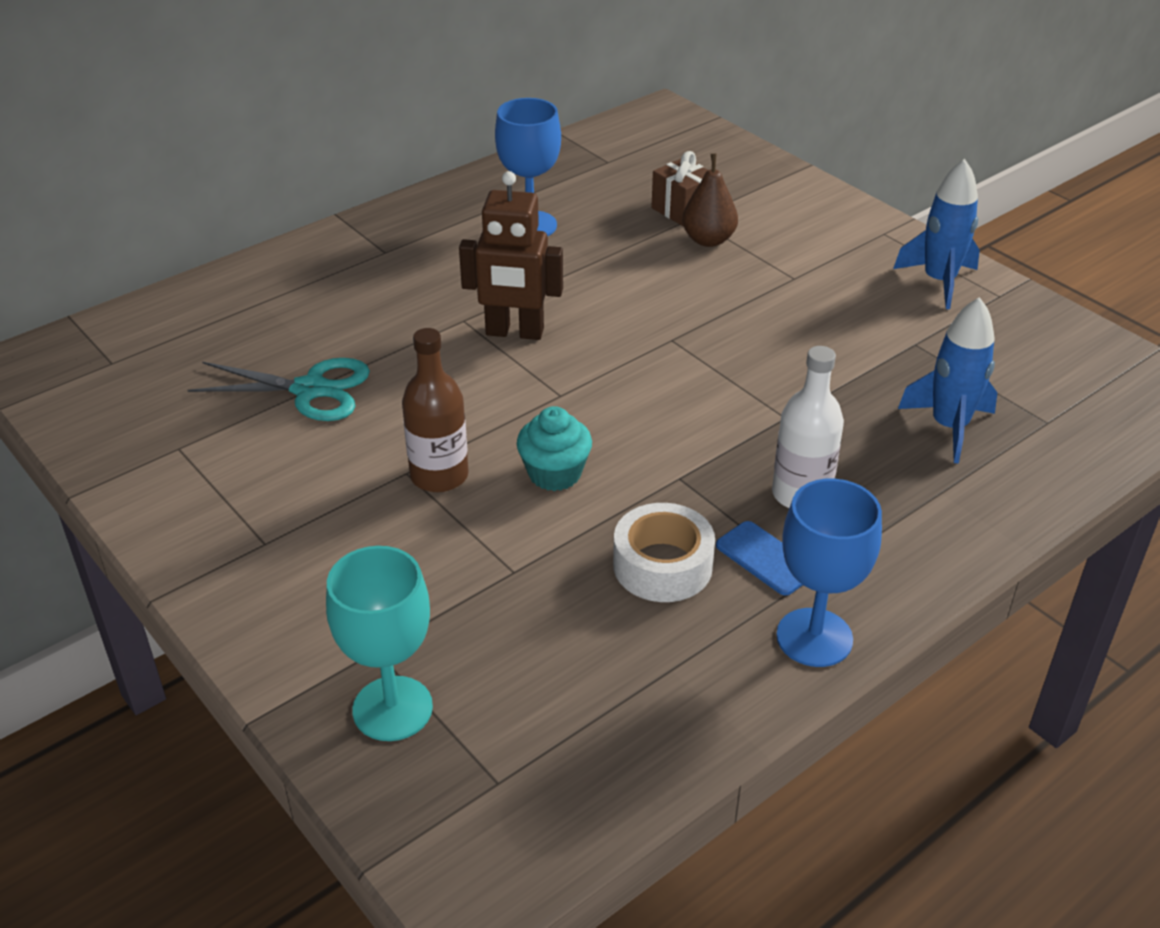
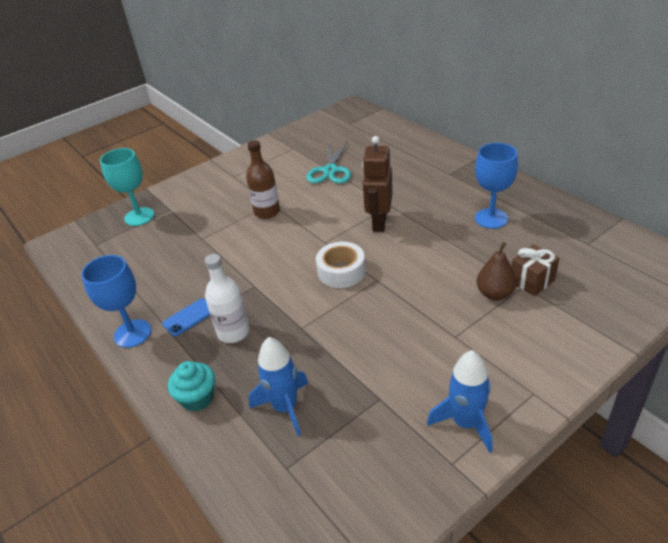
camera: 95 degrees right, 0 degrees up
(554, 473) = (263, 245): turquoise cupcake -> turquoise cupcake (197, 398)
(662, 565) = (193, 282): white tape -> white tape (341, 271)

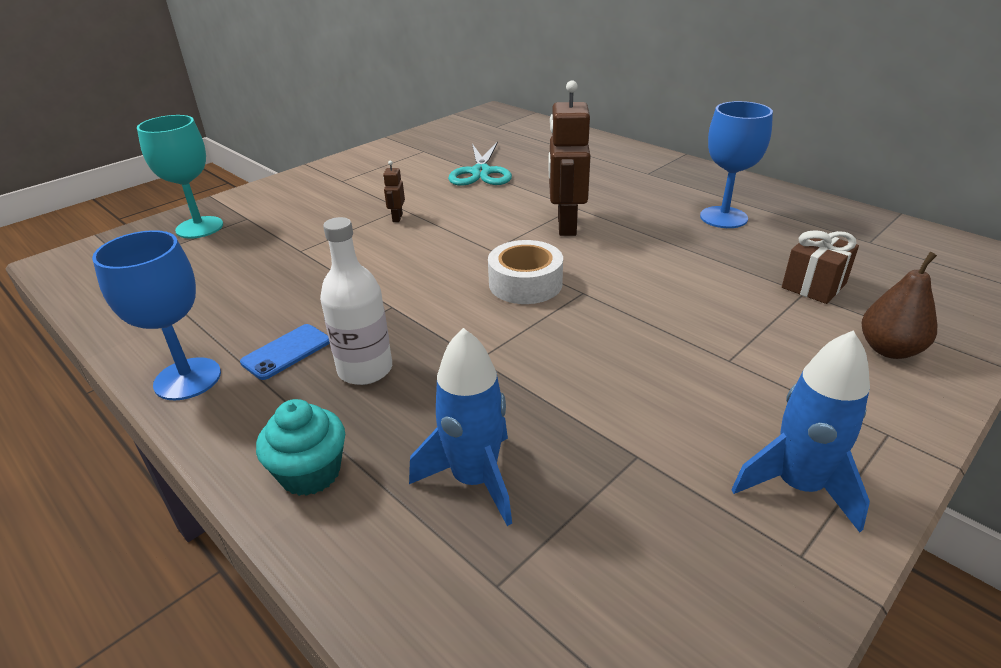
camera: 10 degrees left, 5 degrees down
(267, 212) = (397, 218): brown bottle -> brown robot
(495, 294) = (767, 303): brown pear -> brown pear (889, 349)

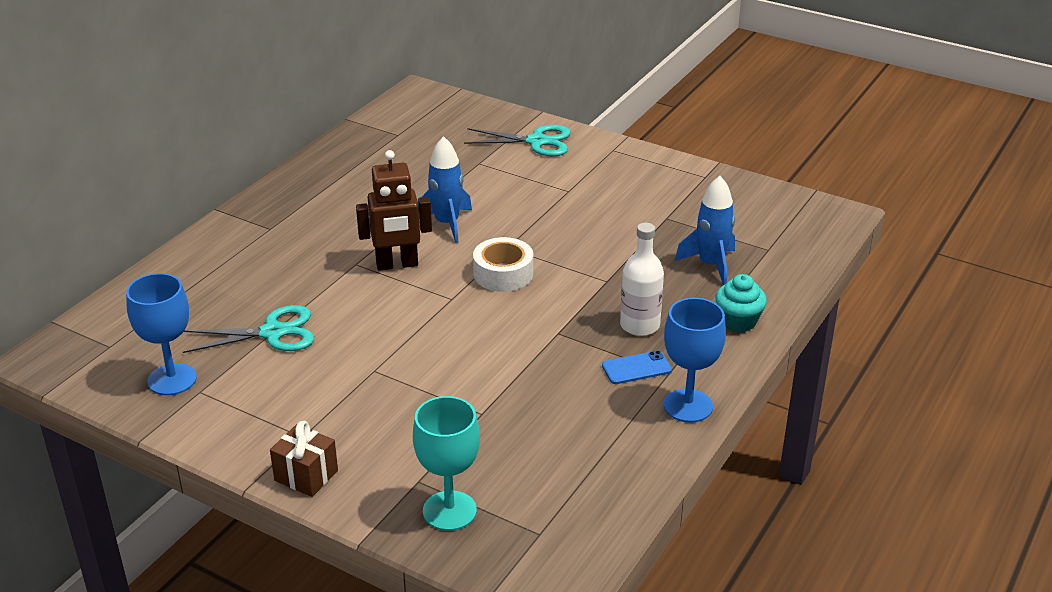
camera: 105 degrees left, 0 degrees up
(286, 352) = (636, 368): blue phone -> blue phone turned 45 degrees counterclockwise
(397, 218) = (398, 367): brown robot -> none
(723, 217) = (367, 190): blue goblet -> blue goblet (172, 379)
(798, 485) = (663, 175): blue rocket -> blue rocket (446, 224)
(814, 286) = (469, 159): brown gift -> brown gift (306, 475)
(889, 349) = (537, 142): brown pear -> turquoise scissors

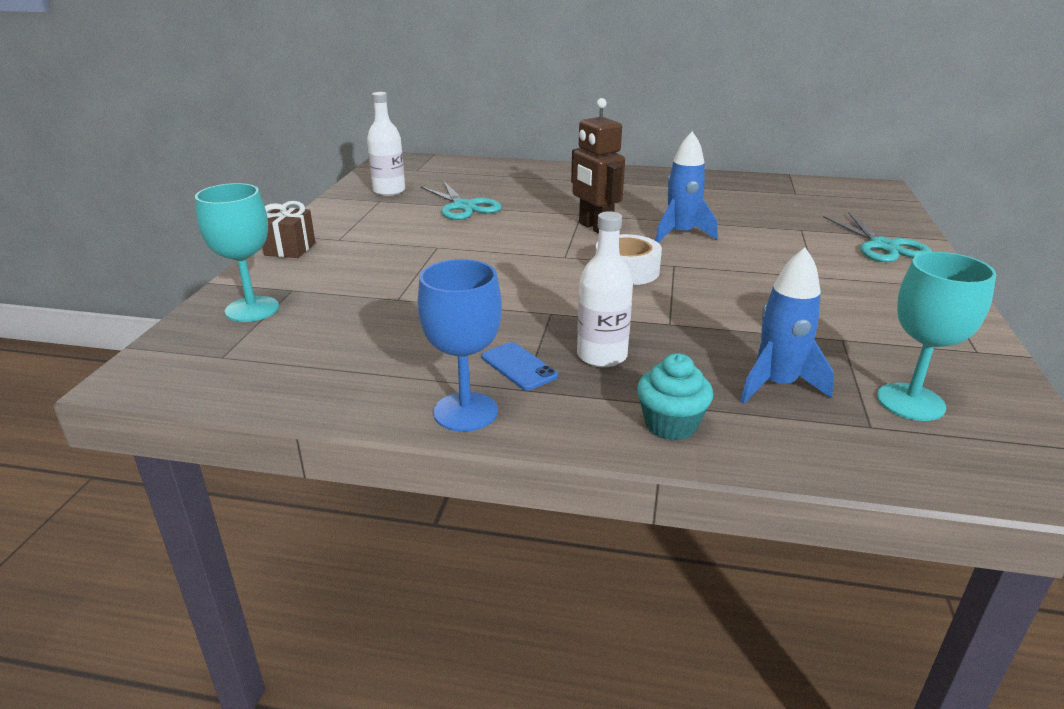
camera: 70 degrees right, 5 degrees down
(172, 379) = (389, 191): blue goblet -> white bottle
(750, 225) = (910, 402): none -> turquoise goblet

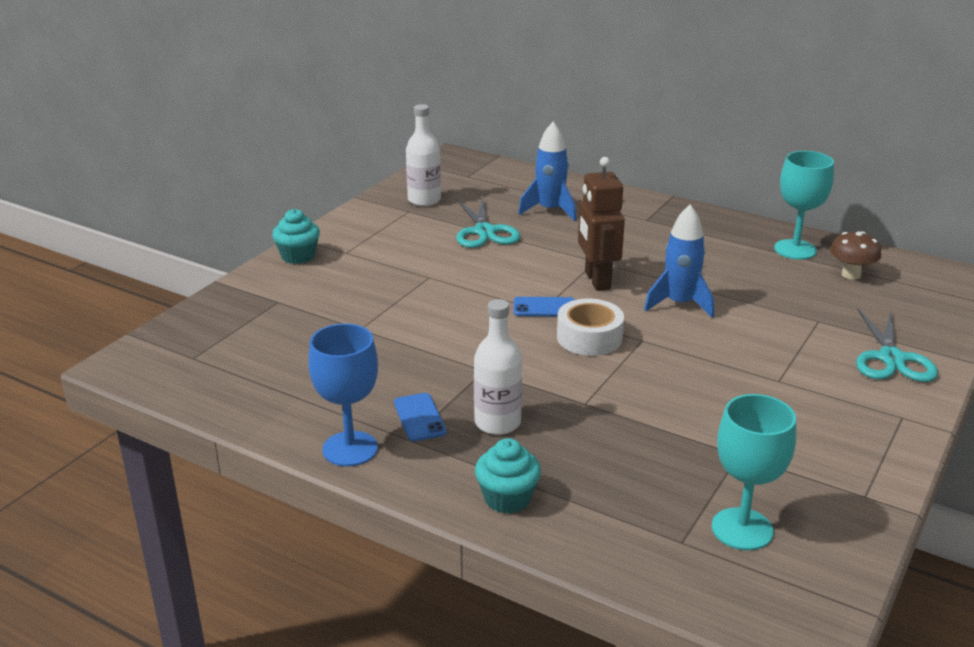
camera: 20 degrees right, 0 degrees up
(252, 309) = (236, 316): turquoise goblet -> turquoise goblet (795, 249)
(290, 249) = (298, 256): brown gift -> turquoise cupcake
(566, 254) = (544, 307): none -> blue phone
(777, 385) = (632, 485): blue rocket -> blue rocket (550, 210)
(793, 196) = (851, 275): none -> brown mushroom

